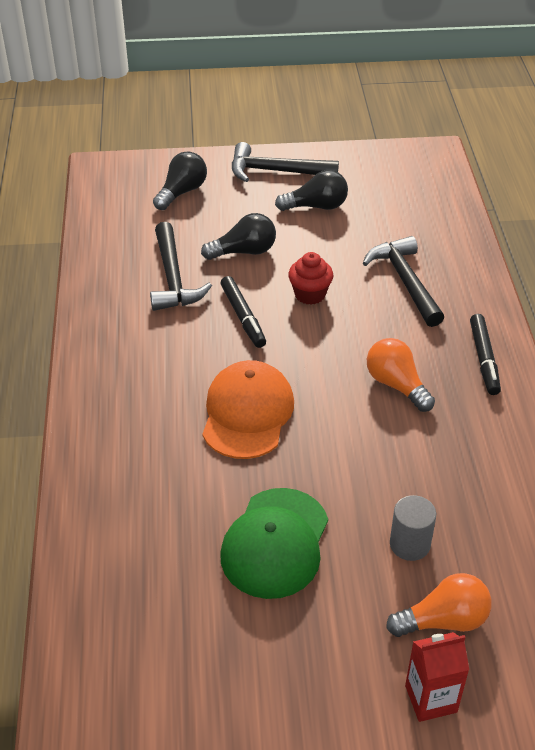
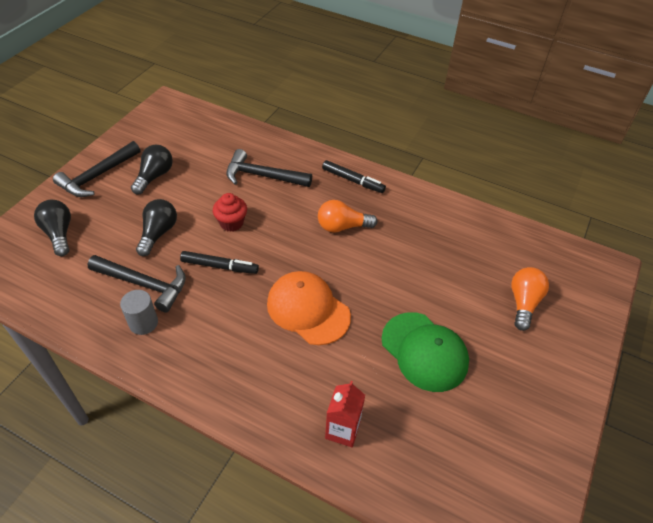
camera: 60 degrees left, 5 degrees up
(409, 544) = (464, 288): grey cylinder -> grey cylinder (143, 323)
(431, 699) = (571, 337): red carton -> red carton (342, 430)

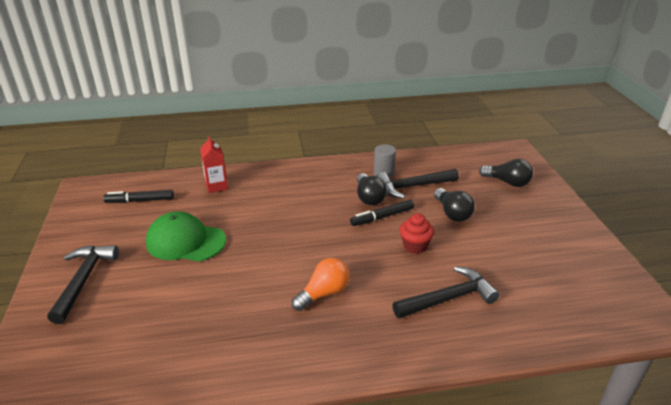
camera: 145 degrees right, 15 degrees down
(97, 176) = (560, 222): black hammer -> black hammer (83, 280)
(154, 176) = (526, 245): black light bulb -> black light bulb (369, 197)
(308, 309) = (291, 224): orange cap -> none
(353, 180) = (361, 348): black marker -> black marker (140, 201)
(523, 303) = (107, 316): orange light bulb -> none

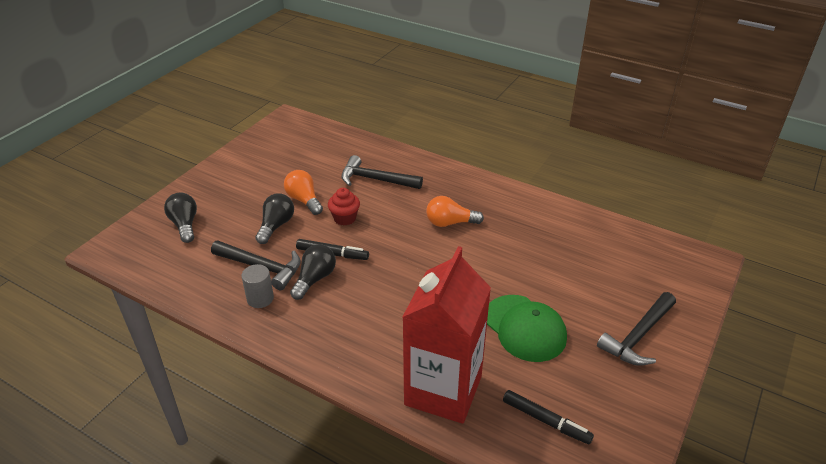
camera: 140 degrees left, 5 degrees up
(216, 186) = (443, 390): red carton -> red carton, size x2.27
(470, 242) = (304, 200): none -> orange light bulb

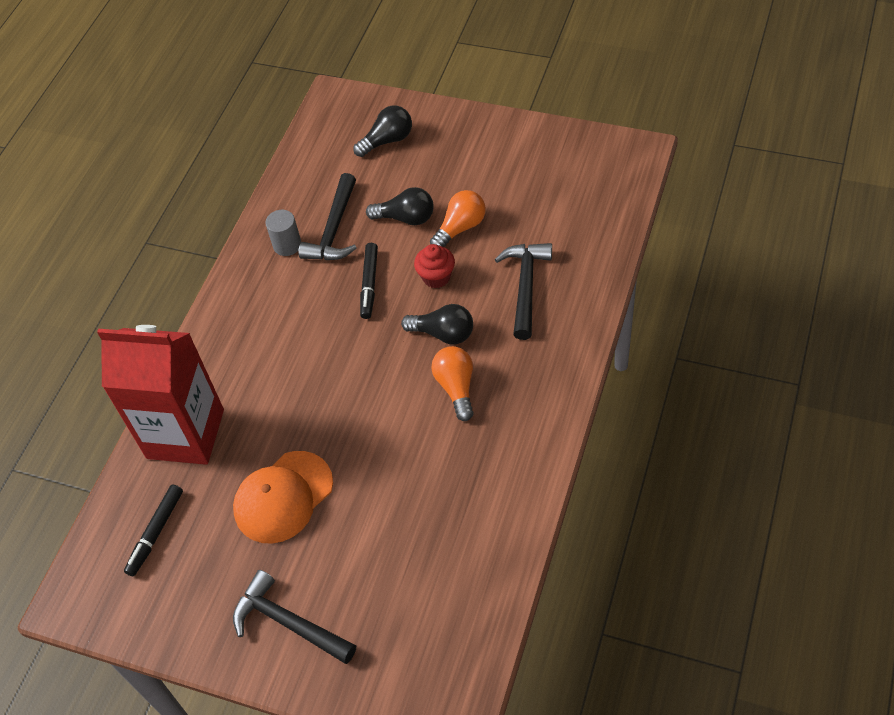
camera: 85 degrees right, 15 degrees up
(315, 279) = (325, 281): black light bulb -> black light bulb (443, 333)
(524, 328) = (283, 497): green cap -> orange cap

